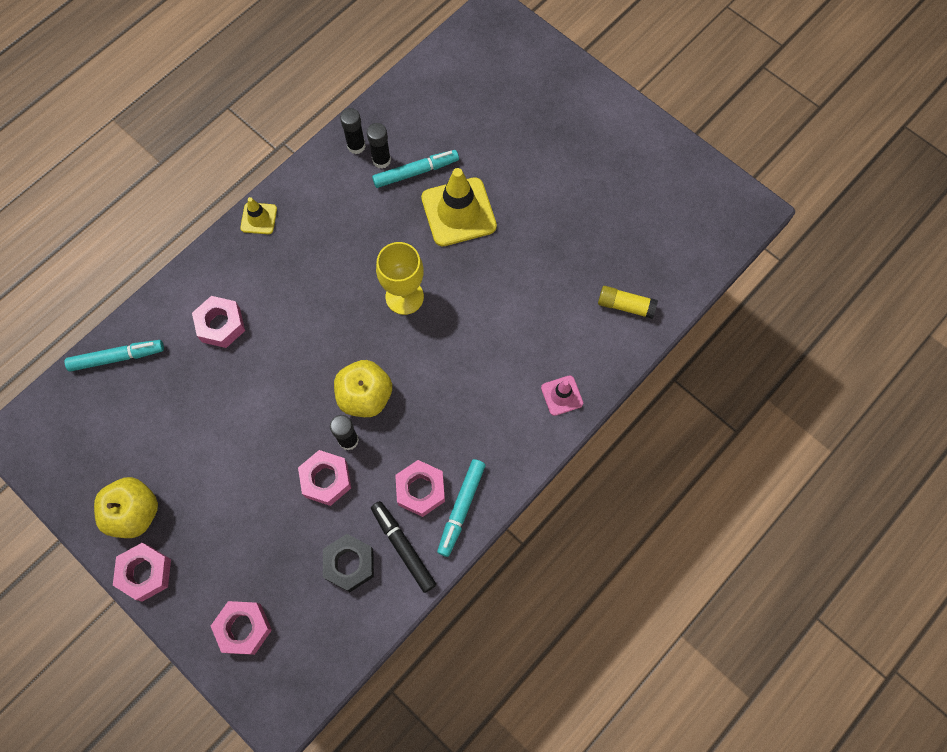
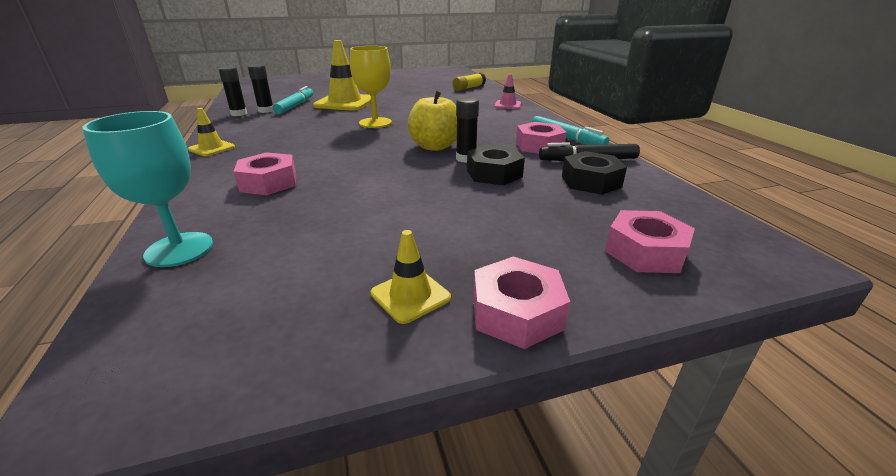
camera: 60 degrees left, 40 degrees down
(117, 357) = (179, 249): turquoise marker -> turquoise goblet
(135, 513) = (410, 295): yellow apple -> yellow traffic cone
(326, 480) = (494, 173): pink nut -> black nut

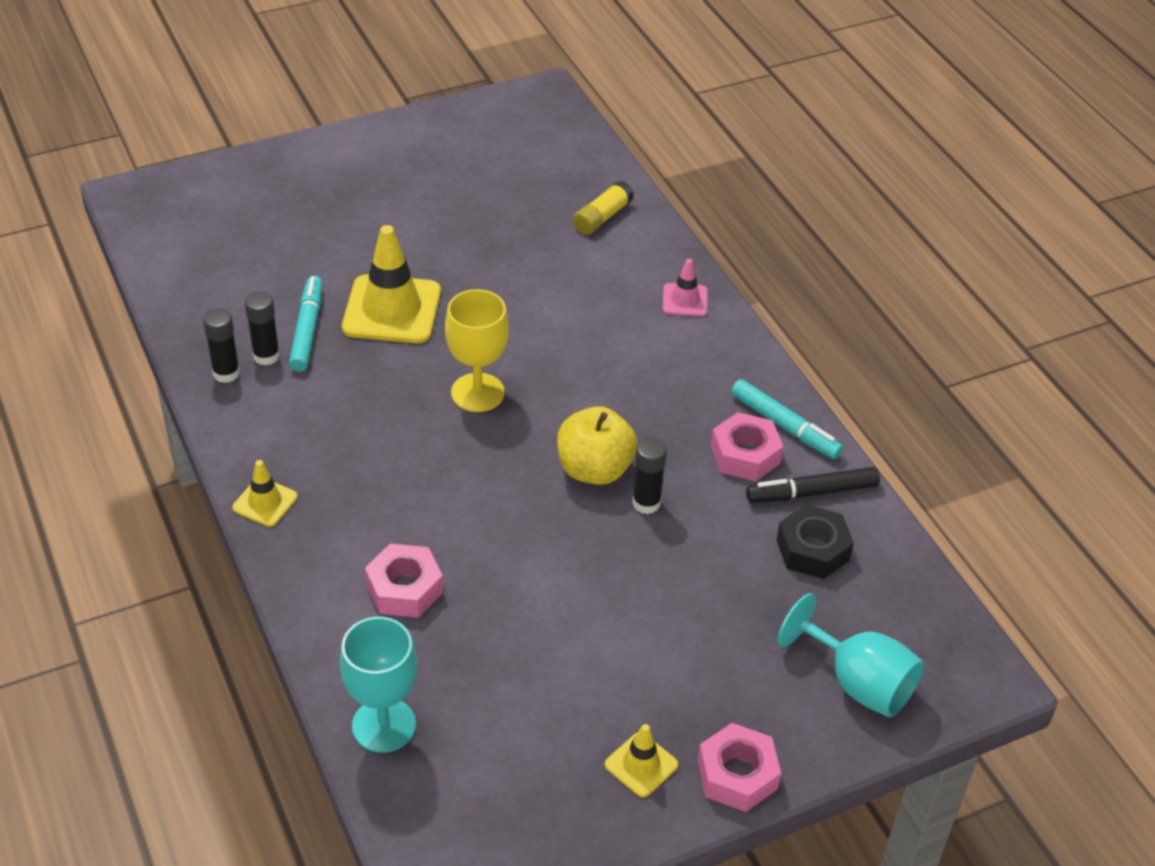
camera: 10 degrees left, 15 degrees up
(494, 173) = (690, 540): black nut -> none
(645, 252) = (858, 682): pink nut -> turquoise goblet

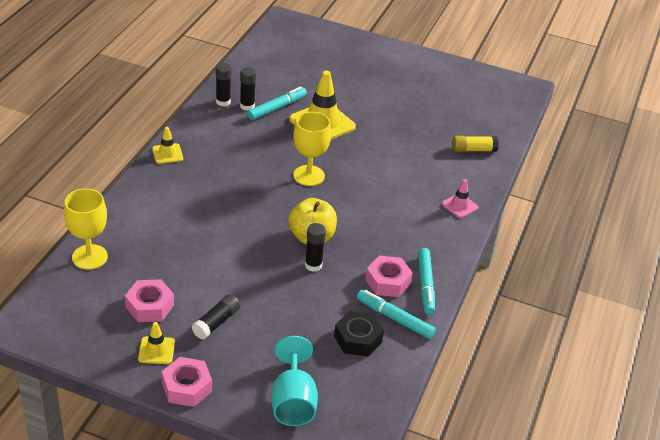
camera: 45 degrees right, 5 degrees down
(384, 725) = (89, 257): turquoise goblet -> yellow goblet
(404, 589) = (169, 220): pink nut -> pink nut (149, 306)
(651, 668) = (216, 322): none -> black glue stick
(812, 492) = (394, 318): black marker -> turquoise marker

